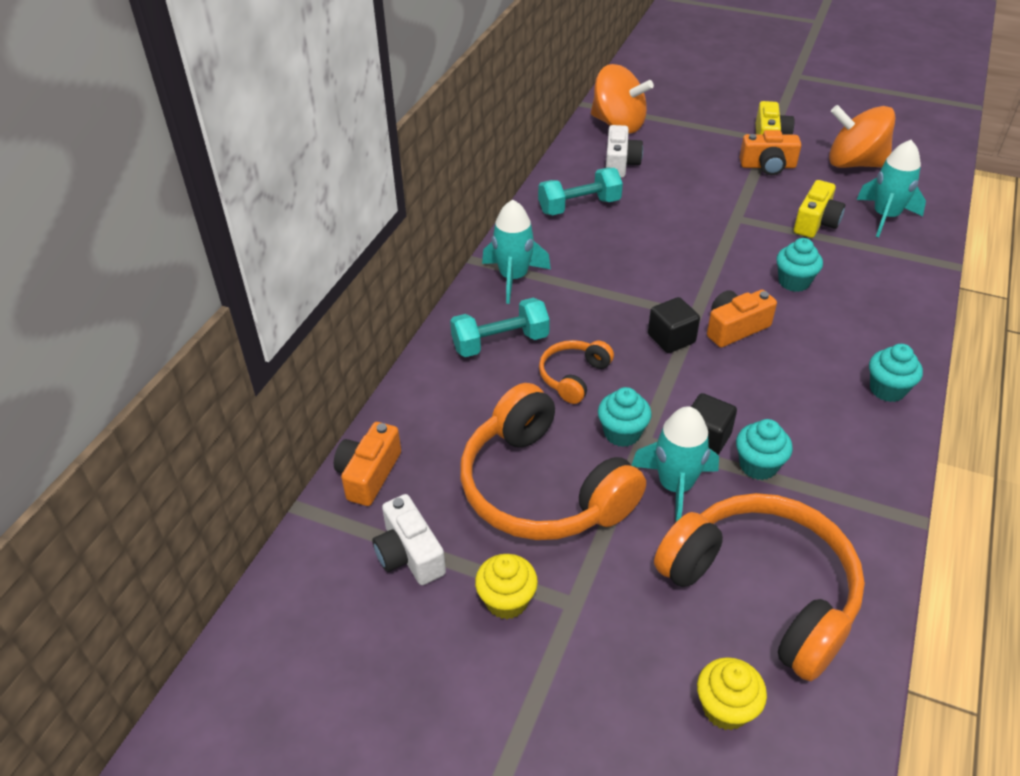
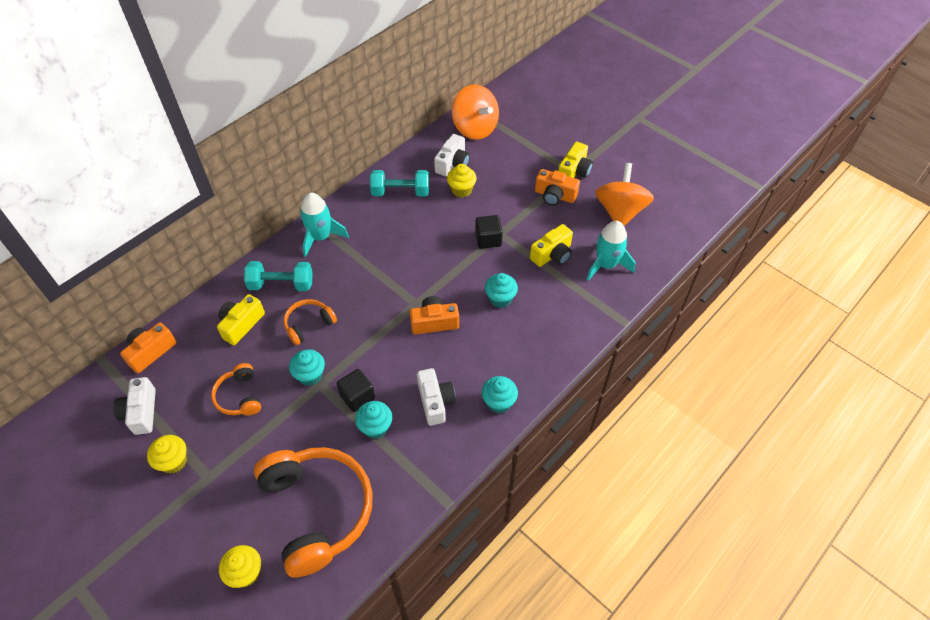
camera: 20 degrees right, 10 degrees up
(479, 403) = (241, 324): none -> yellow camera
(542, 488) = (239, 396): orange headphones -> orange headphones, size x0.48
(653, 186) = (461, 190): none -> yellow cupcake
(671, 339) = (388, 316): black cube -> black cube (488, 239)
(675, 486) = (316, 423): turquoise rocket -> none
(810, 413) = (435, 402): none -> white camera
(854, 163) = (620, 211): orange spinning top -> orange spinning top turned 60 degrees clockwise

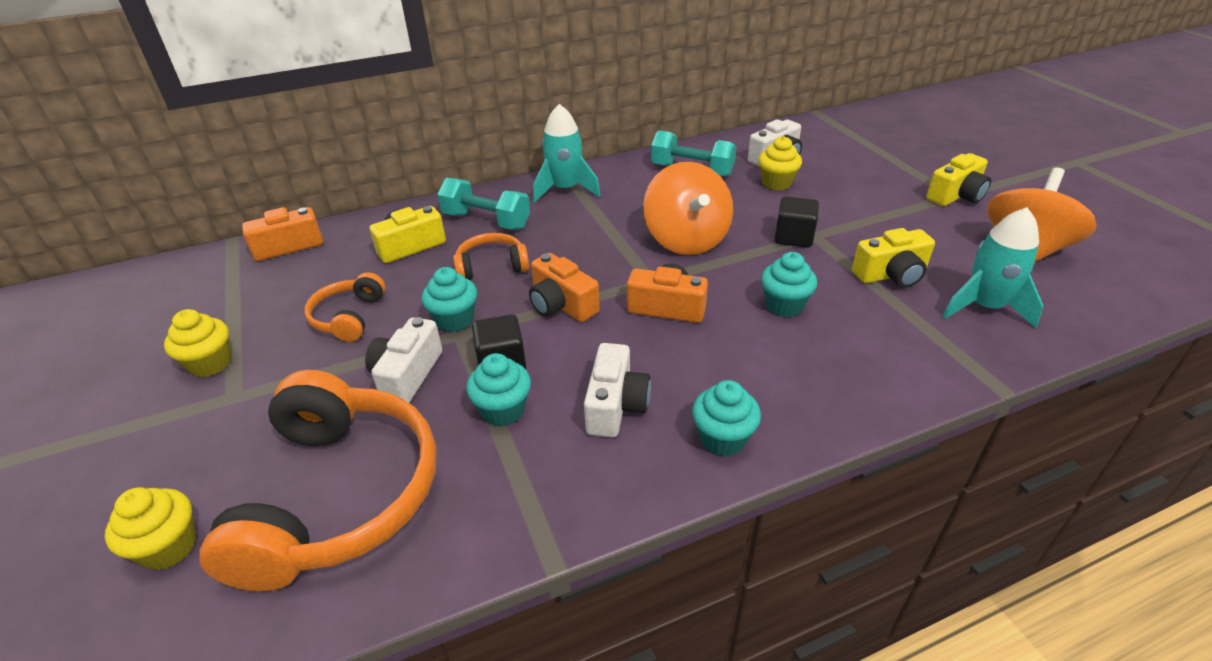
camera: 25 degrees right, 15 degrees down
(141, 412) = (224, 300): white camera -> white camera (407, 375)
(475, 128) = (821, 134): orange spinning top -> orange spinning top (686, 240)
(554, 195) = (916, 213): orange camera -> orange camera (561, 305)

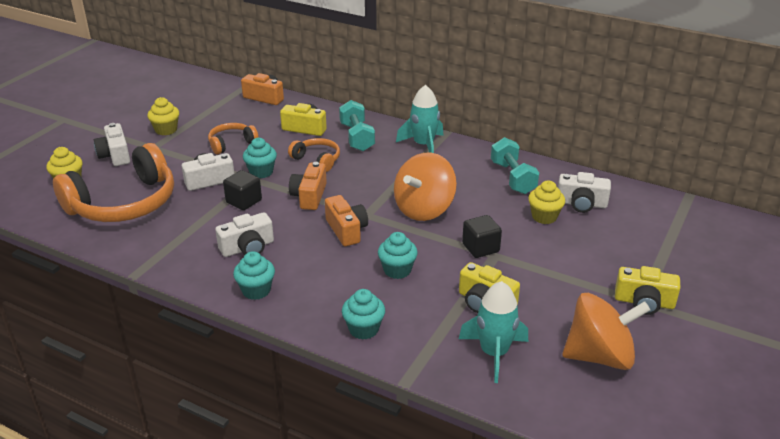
camera: 50 degrees right, 5 degrees down
(185, 450) = (115, 155): none -> white camera
(503, 410) = (212, 217): turquoise cupcake -> turquoise cupcake (363, 329)

